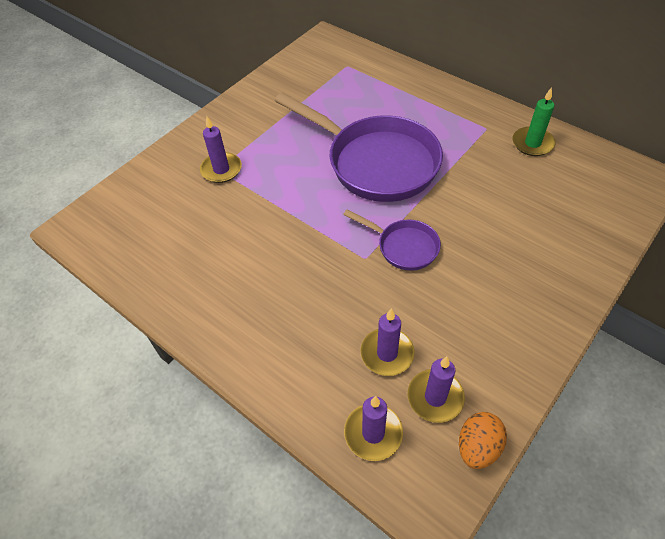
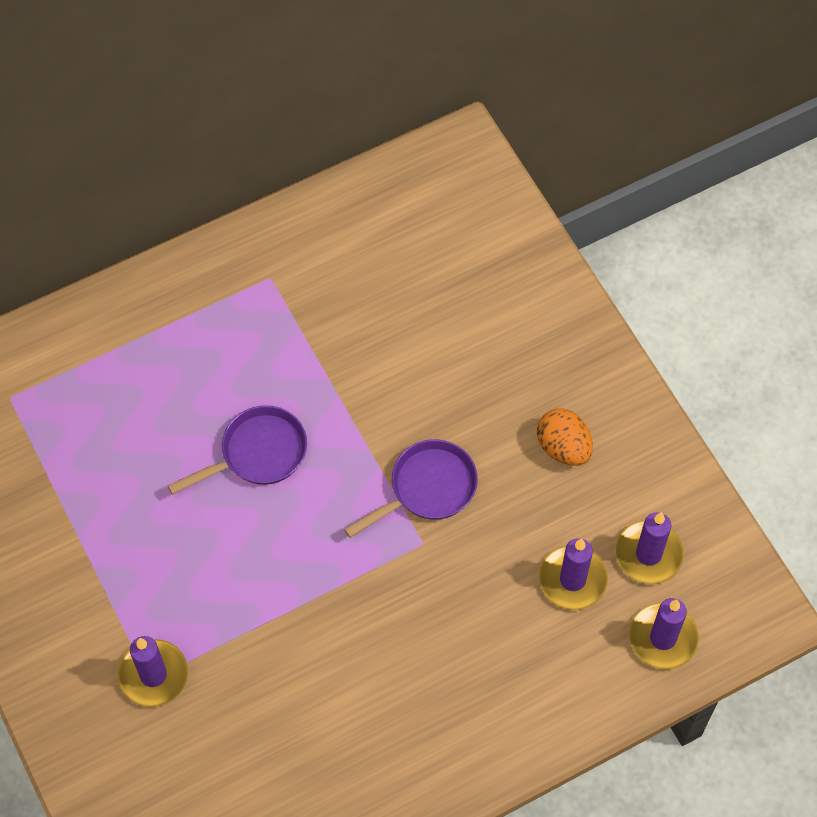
camera: 70 degrees left, 10 degrees up
(376, 162) = (257, 453): purple pan -> purple pan, size x0.49
(478, 447) = (720, 540): orange egg -> orange egg (563, 447)
(532, 143) = (331, 239): green candle -> none

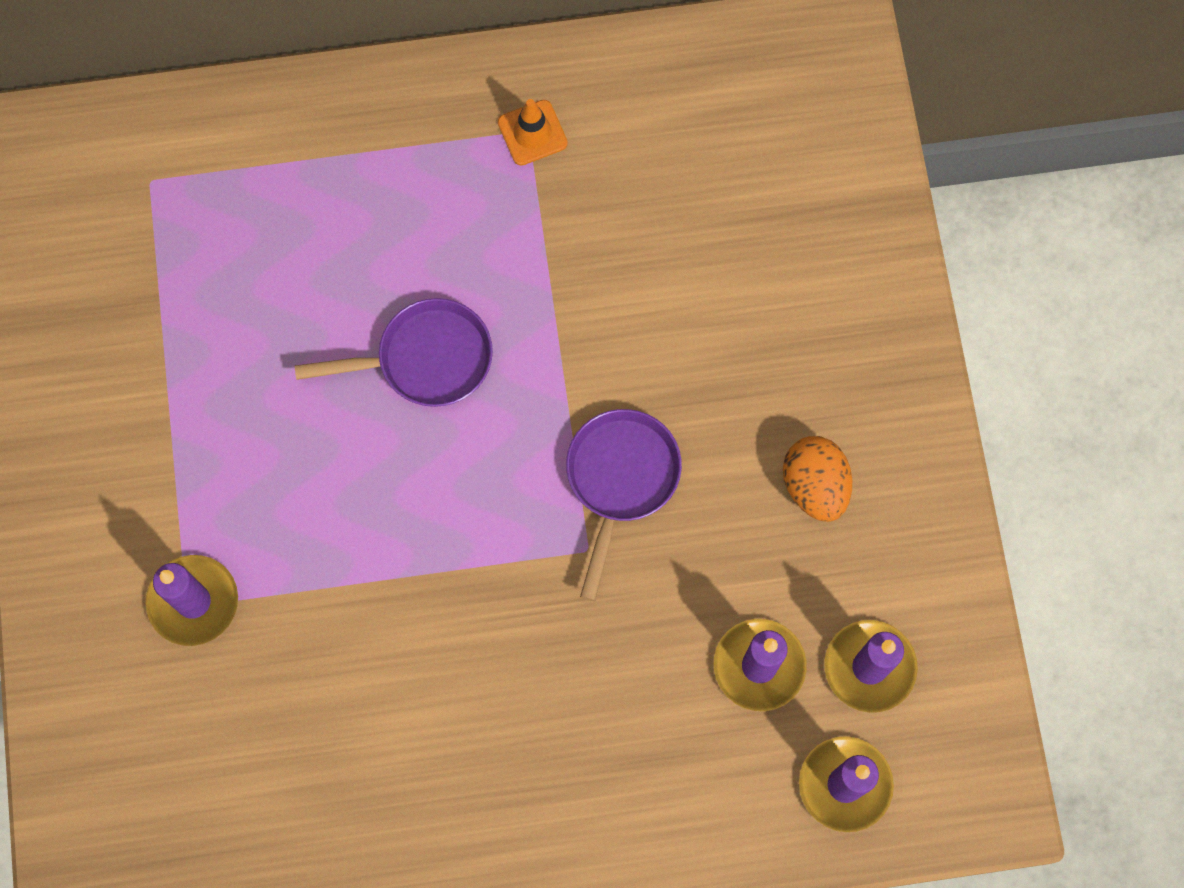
camera: 20 degrees right, 10 degrees up
(274, 277) = (532, 133): none -> orange traffic cone
(427, 488) = (620, 480): purple pan -> purple pan turned 60 degrees counterclockwise

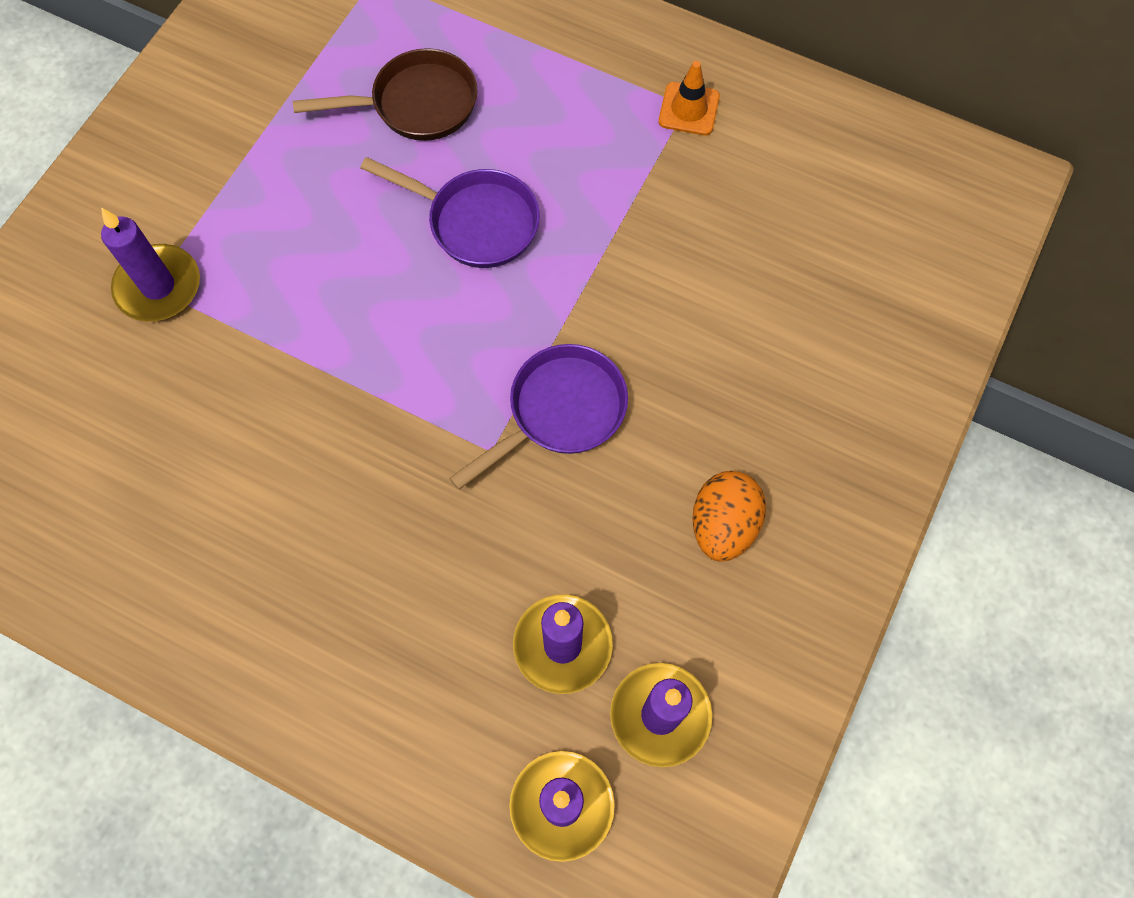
camera: 35 degrees right, 5 degrees down
(288, 283) = (416, 104): none -> brown pan

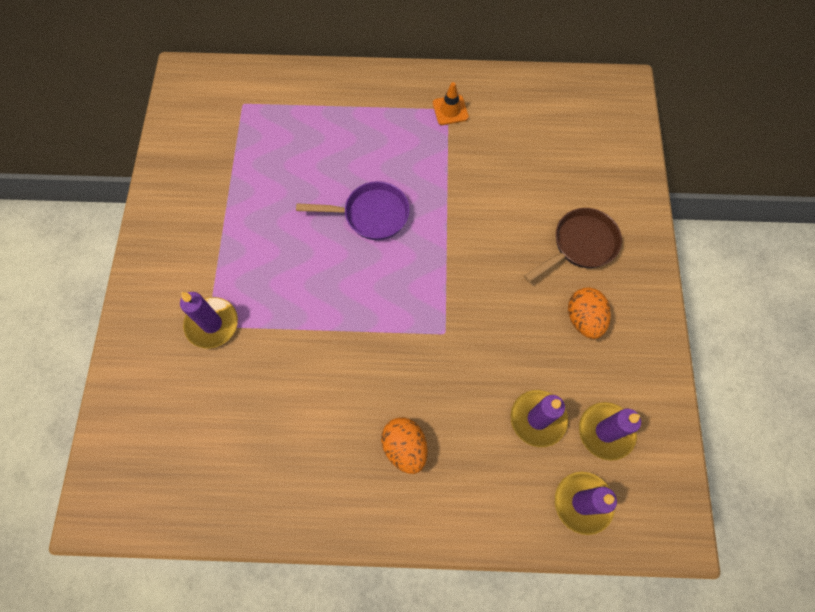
camera: 25 degrees left, 0 degrees up
(337, 592) = (405, 447): none -> orange egg
(416, 104) = (304, 164): brown pan -> brown pan (580, 245)
(560, 412) = (470, 297): purple pan -> none

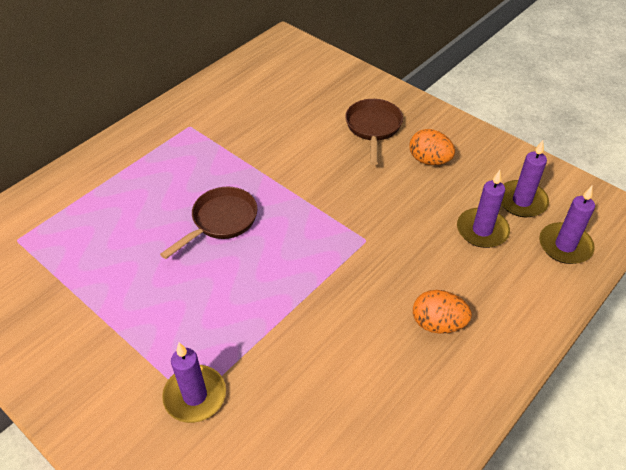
camera: 50 degrees left, 20 degrees down
(371, 214) = (221, 221): purple pan -> brown pan
(450, 110) = (192, 125): orange traffic cone -> none

